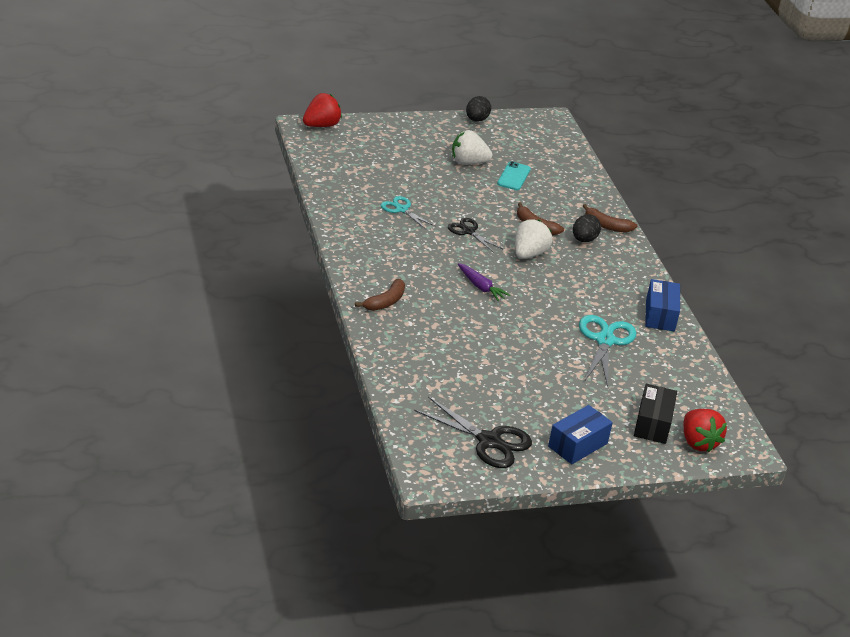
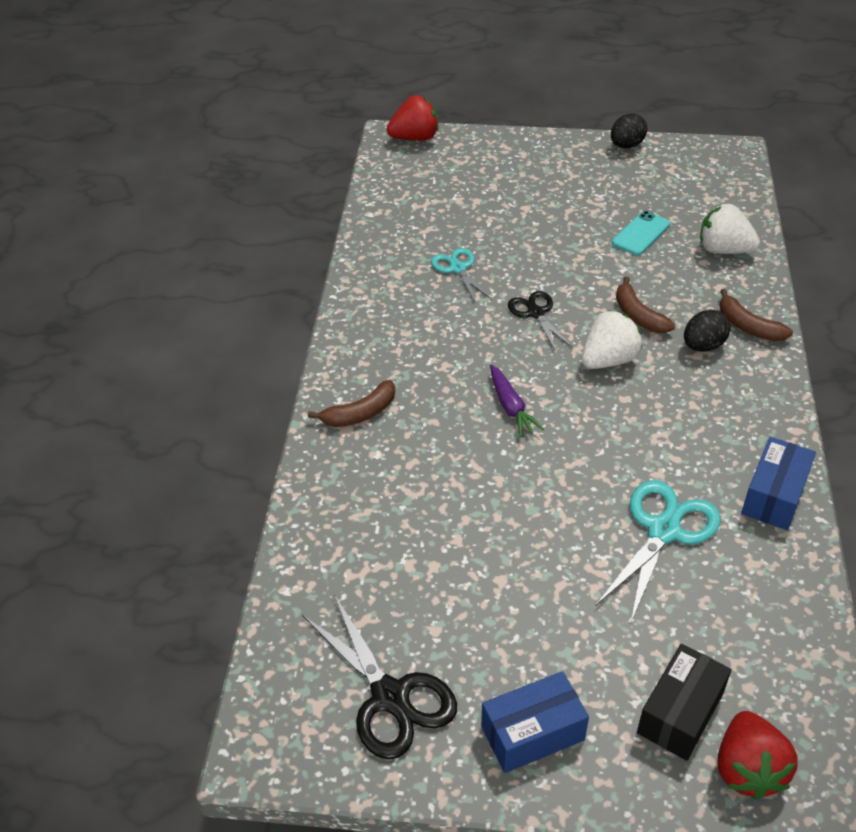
camera: 25 degrees right, 10 degrees up
(468, 162) = (585, 207): white strawberry -> white strawberry (723, 250)

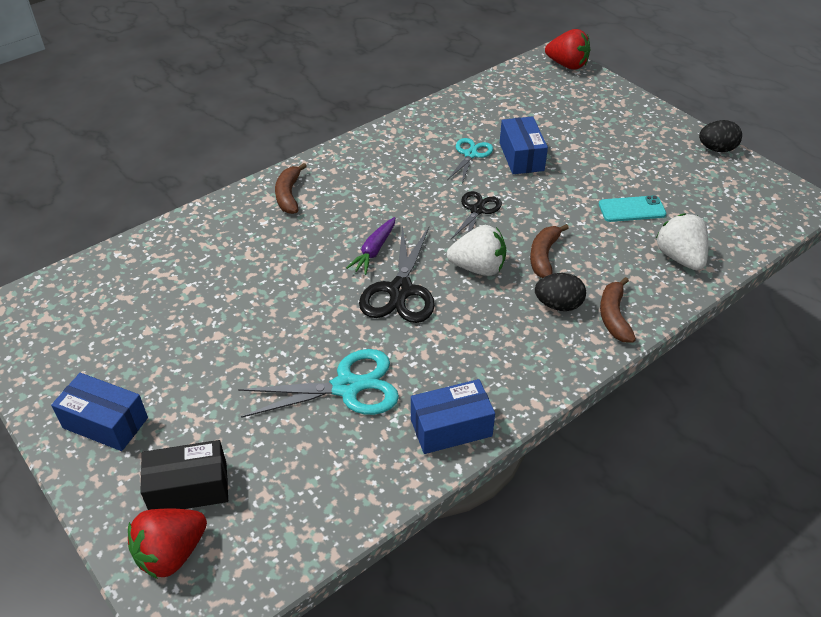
camera: 45 degrees right, 0 degrees up
(360, 413) = (289, 195): brown banana -> brown banana turned 75 degrees clockwise
(390, 697) = (77, 343): black scissors -> black scissors (400, 290)
(500, 244) = (521, 157): none -> blue box

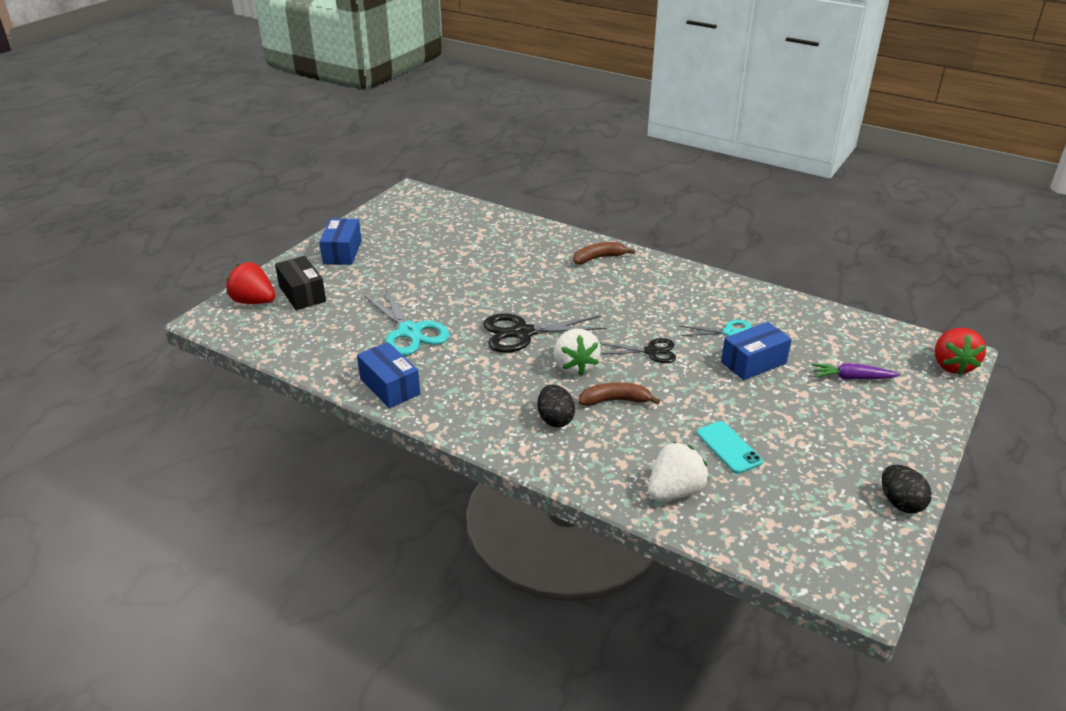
camera: 70 degrees right, 10 degrees down
(374, 251) = (560, 311): purple carrot -> purple carrot (852, 378)
(614, 316) = (559, 456): brown banana -> none

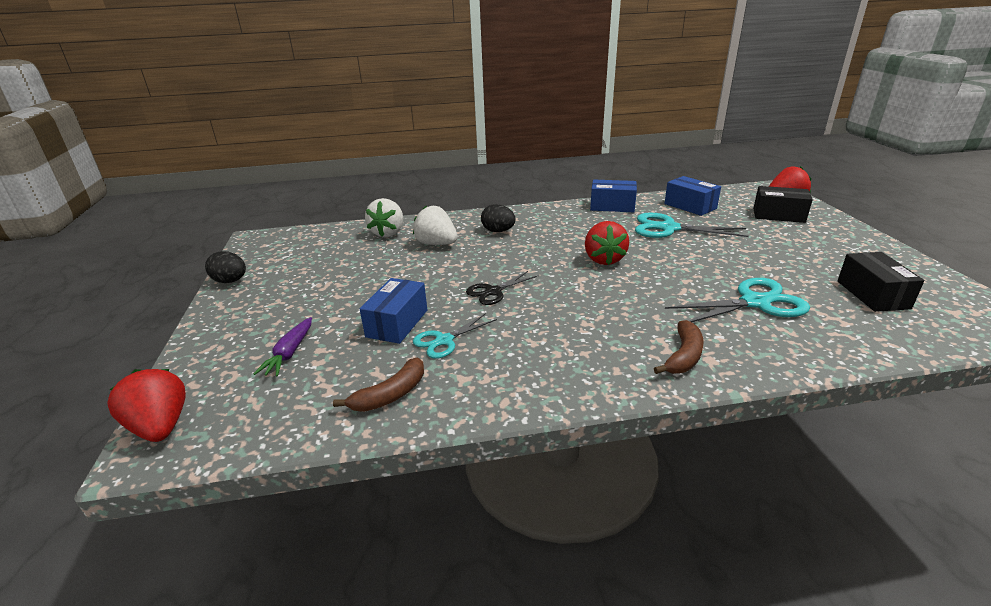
camera: 140 degrees right, 5 degrees down
(342, 252) = (849, 245): blue box -> blue box (690, 206)
(427, 230) = (872, 294): none -> black box
(498, 258) = (755, 302): none -> turquoise scissors
(522, 333) = (604, 259): black scissors -> red strawberry
(575, 366) = (532, 258): white strawberry -> white strawberry (436, 244)
(615, 400) = (476, 253): brown banana -> brown banana (390, 395)
(728, 447) = (372, 262): turquoise phone -> none
(852, 378) = (289, 353): purple carrot -> purple carrot turned 135 degrees clockwise

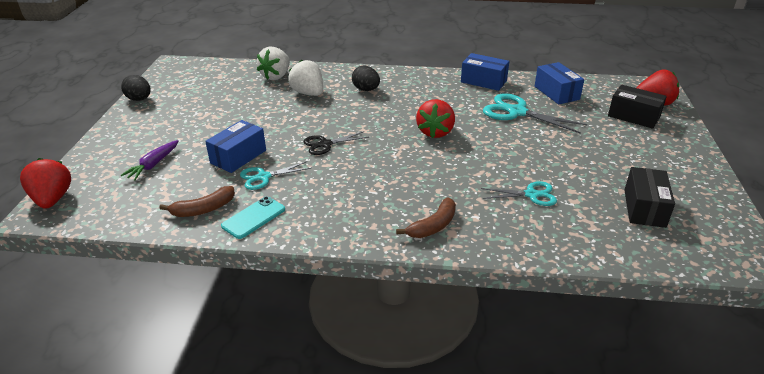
camera: 15 degrees right, 5 degrees up
(464, 392) = (253, 218): none -> turquoise phone
(755, 302) = (531, 194): turquoise scissors -> turquoise scissors, size x0.61

